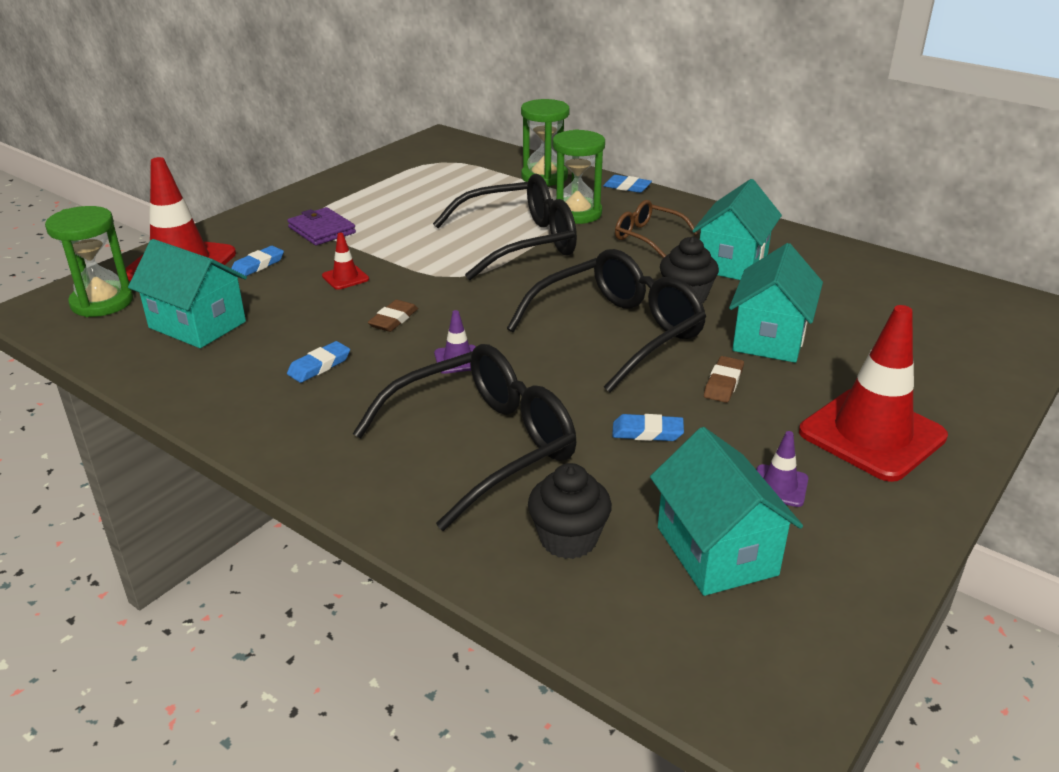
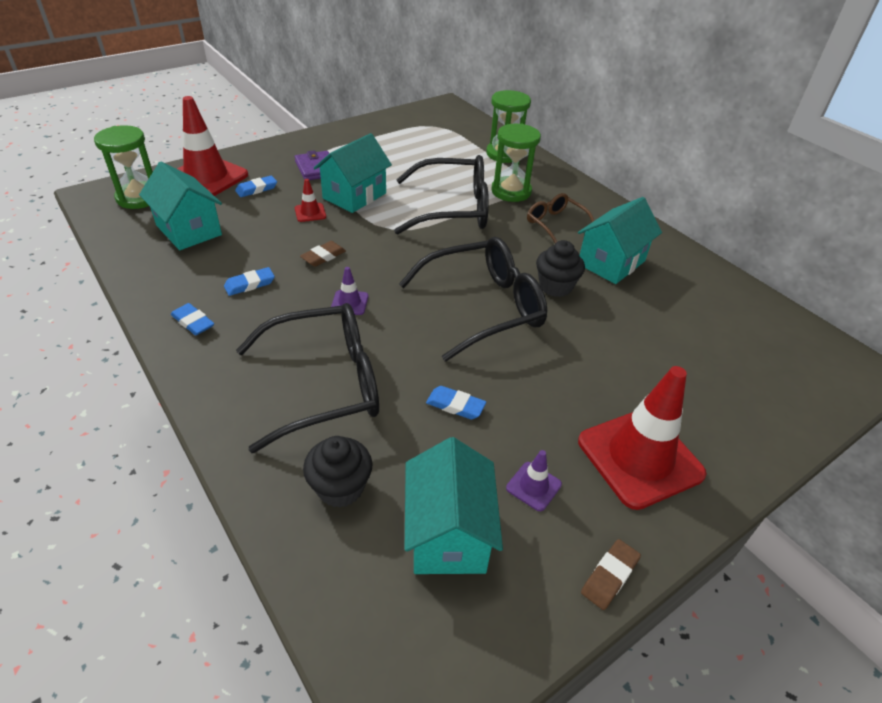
camera: 15 degrees right, 10 degrees up
(627, 187) = (564, 175): blue eraser -> blue eraser (193, 322)
(723, 383) = (541, 375): brown eraser -> brown eraser (609, 576)
(769, 338) = (603, 341): turquoise house -> turquoise house (354, 196)

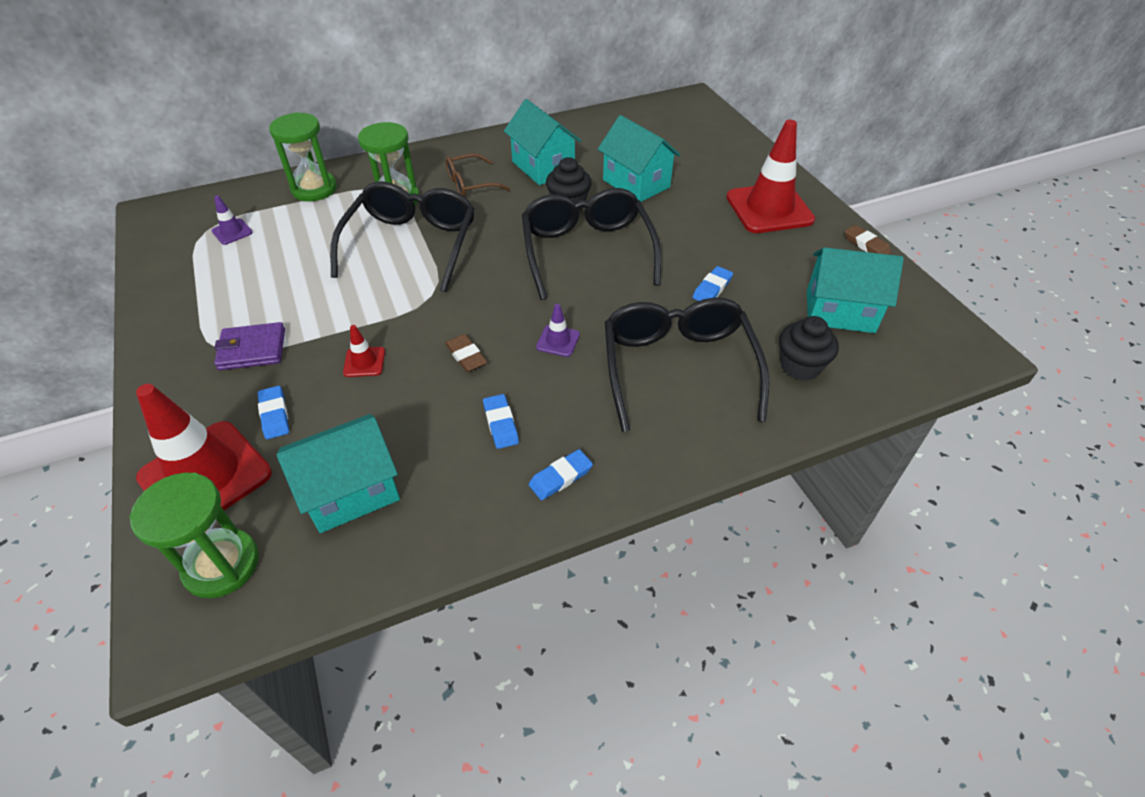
camera: 75 degrees left, 5 degrees up
(354, 196) = (343, 319): turquoise house -> turquoise house (636, 183)
(533, 486) = (795, 262): purple traffic cone -> purple traffic cone (232, 232)

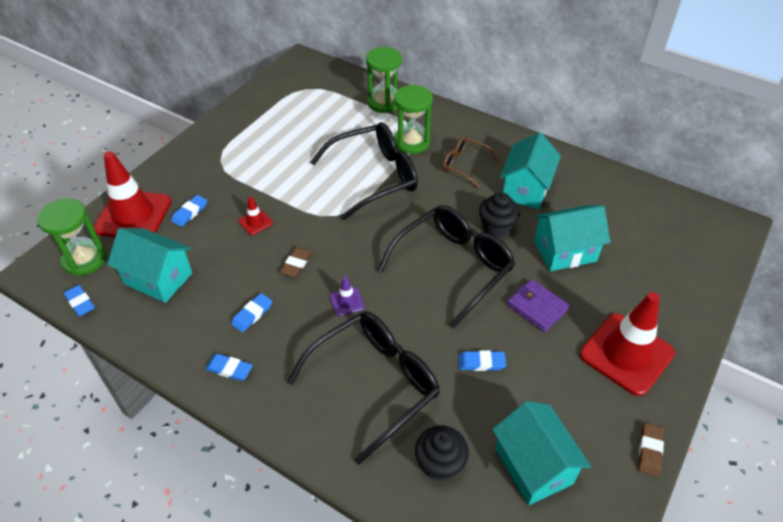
camera: 55 degrees right, 0 degrees up
(232, 232) = (314, 99): purple traffic cone -> none
(252, 349) = (229, 171): purple wallet -> purple wallet (537, 307)
(298, 599) = (80, 302): none -> blue eraser
(636, 183) = (565, 251): turquoise house -> turquoise house turned 60 degrees clockwise

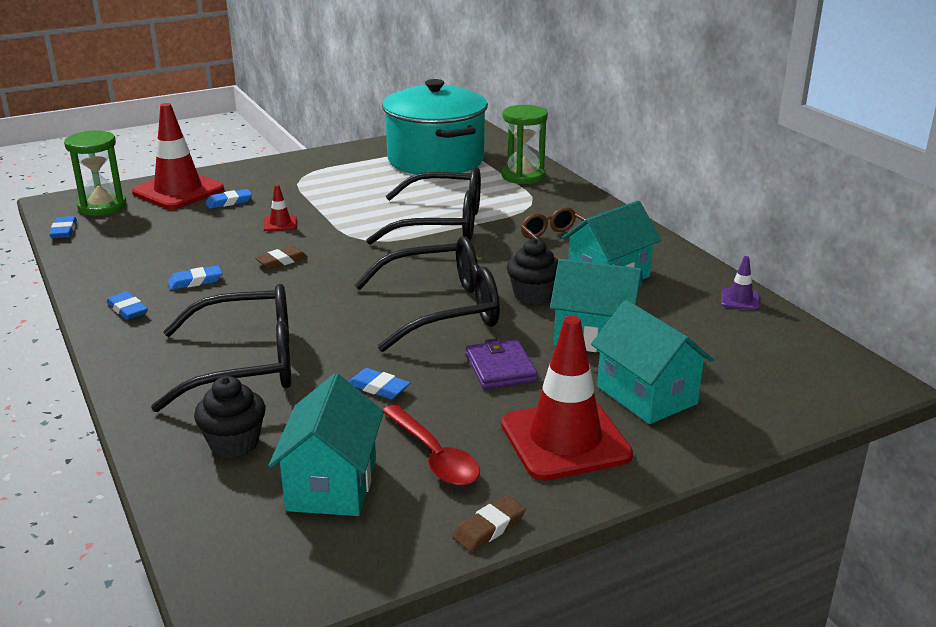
camera: 30 degrees right, 20 degrees down
(158, 278) = (146, 235): turquoise house -> turquoise house (646, 395)
(306, 105) = (436, 160): none -> turquoise pot
(347, 302) = (296, 300): purple traffic cone -> purple traffic cone (740, 300)
(412, 142) = (516, 210): green hourglass -> none
(568, 407) = (434, 456): none -> red spoon

